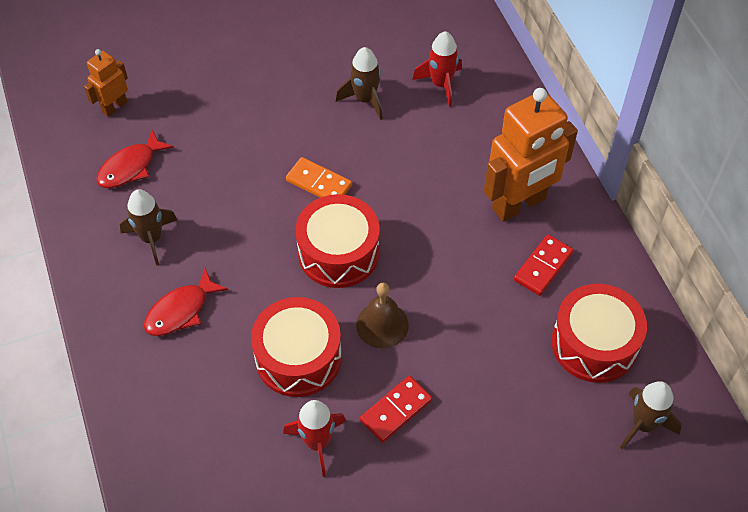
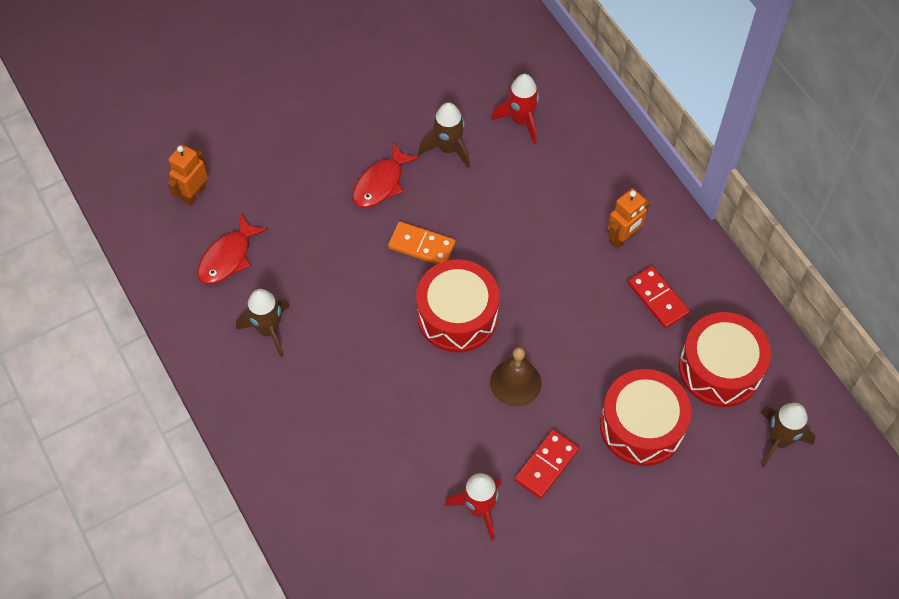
camera: 10 degrees left, 5 degrees up
(181, 311) = (316, 400): red fish -> red fish (381, 183)
(298, 357) = (442, 428): red drum -> red drum (641, 426)
(519, 204) = (623, 238): orange robot -> orange robot, size x0.51
(543, 266) = (657, 298): red domino -> red domino turned 60 degrees counterclockwise

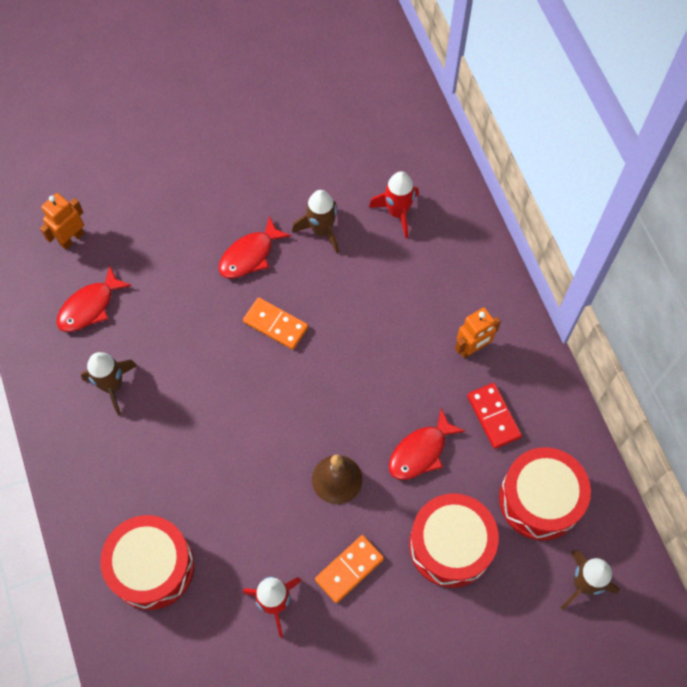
camera: 10 degrees right, 5 degrees up
(457, 315) = (295, 401): red drum -> red drum (152, 567)
(546, 465) = (349, 569): red domino -> orange domino
(593, 343) = (420, 452): none -> red fish

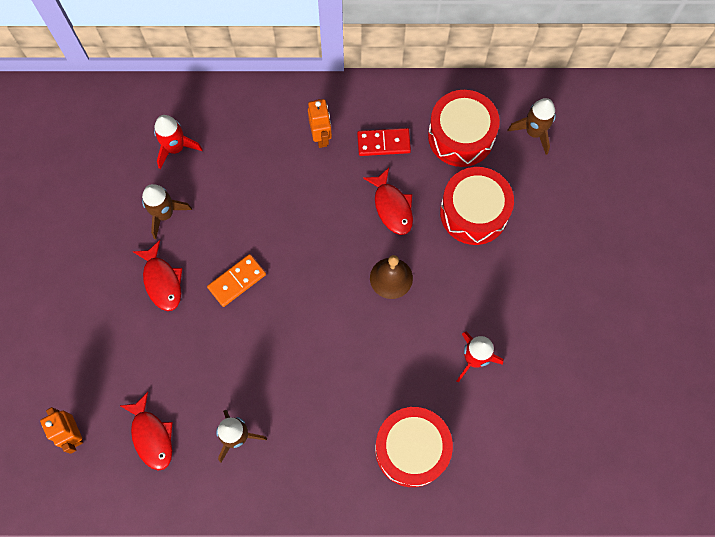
camera: 70 degrees left, 5 degrees up
(349, 569) = (467, 293): orange domino -> none

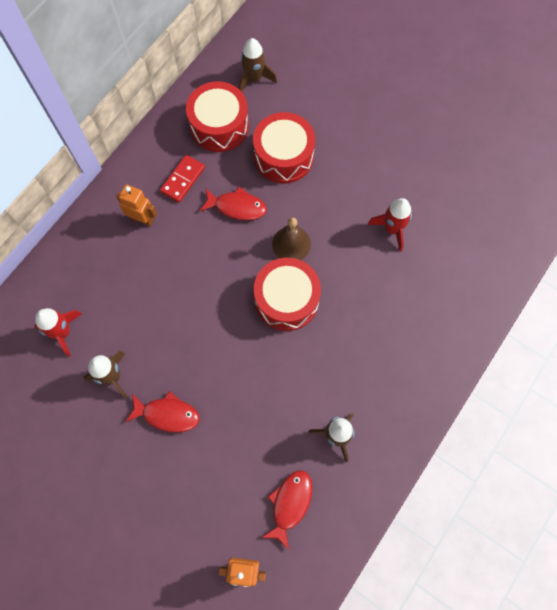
camera: 55 degrees left, 0 degrees up
(151, 436) = (290, 504): red fish -> red fish turned 75 degrees counterclockwise
(237, 281) = (211, 356): orange domino -> none
(411, 449) = (429, 315): red drum -> red drum (286, 300)

